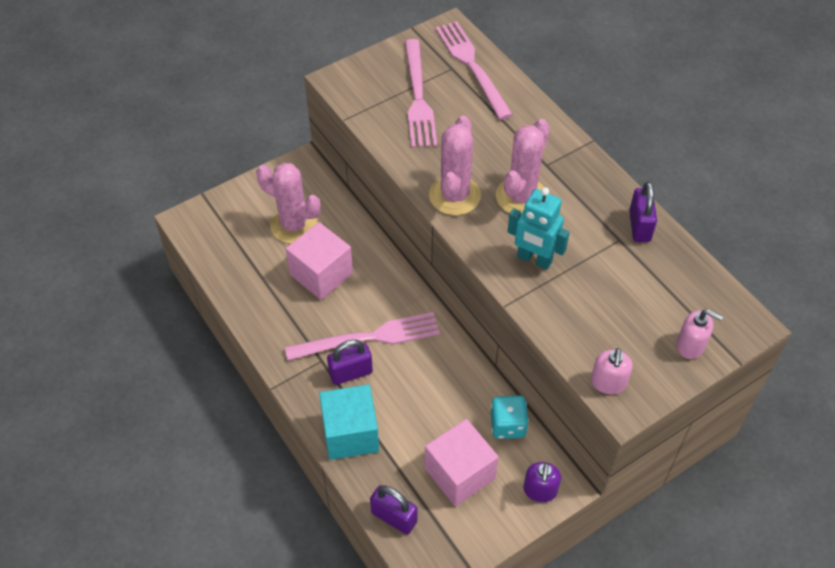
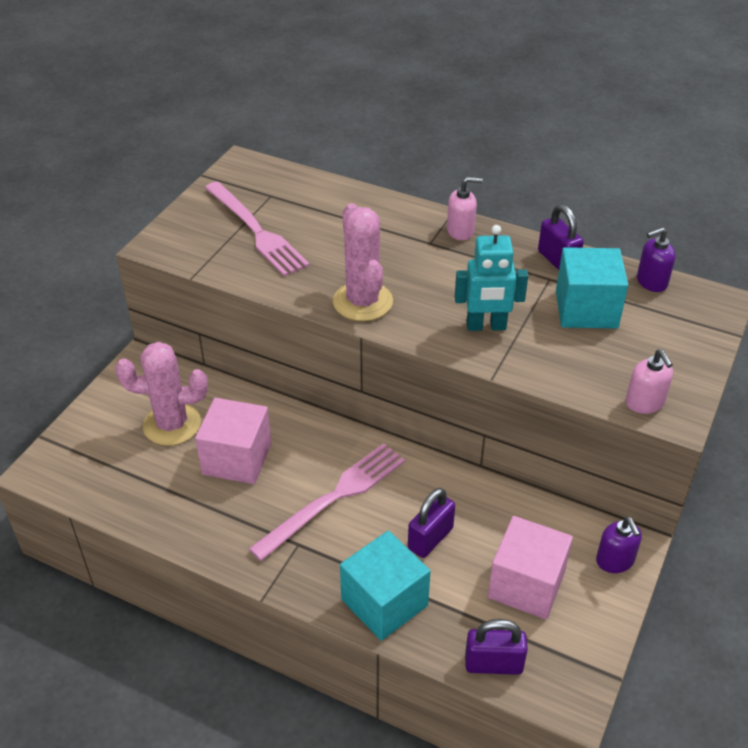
camera: 30 degrees left, 10 degrees down
(351, 373) = (340, 541): purple padlock -> purple padlock (430, 538)
(472, 66) = (290, 187): pink fork -> none
(507, 425) = (537, 515): turquoise dice -> none
(521, 197) = (429, 278): pink cactus -> none
(627, 281) = (586, 309): none -> turquoise cube
(690, 345) = (687, 339): pink soap dispenser -> pink soap dispenser (460, 231)
(704, 280) = (651, 282): none -> purple soap dispenser

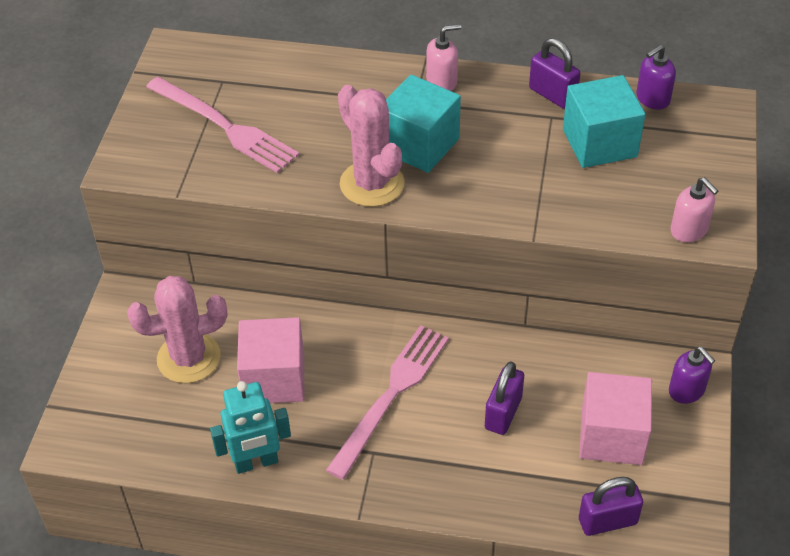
camera: 15 degrees left, 5 degrees up
(384, 602) = (482, 489): turquoise cube -> turquoise cube (419, 145)
(486, 326) = (507, 183): turquoise robot -> turquoise robot (256, 462)

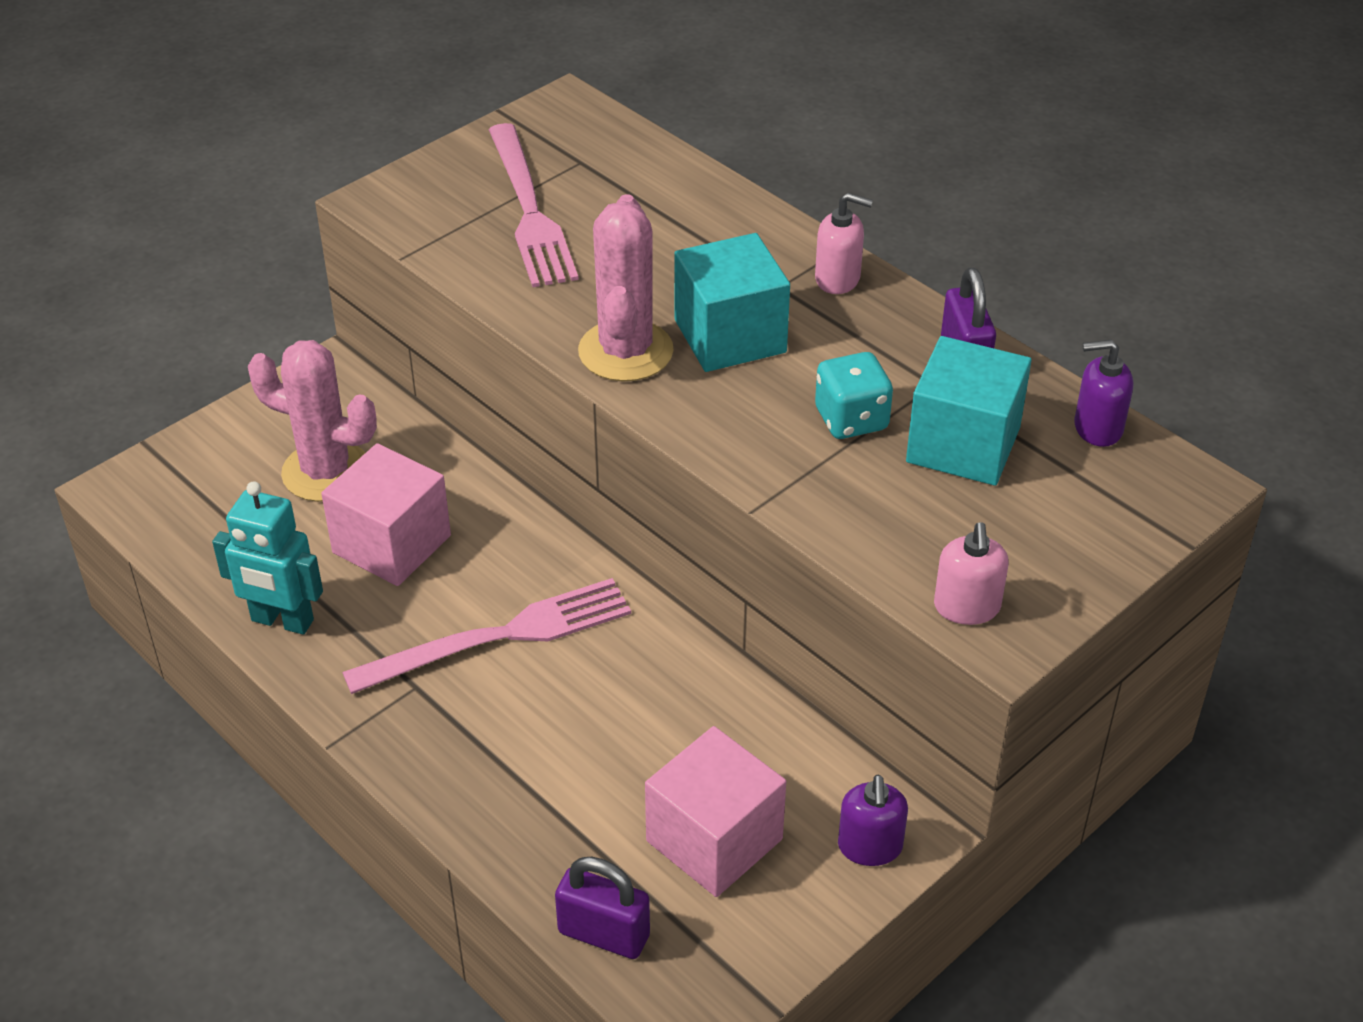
camera: 35 degrees right, 5 degrees down
(503, 413) = (608, 733): purple padlock -> none
(531, 159) = (851, 419): none -> turquoise dice

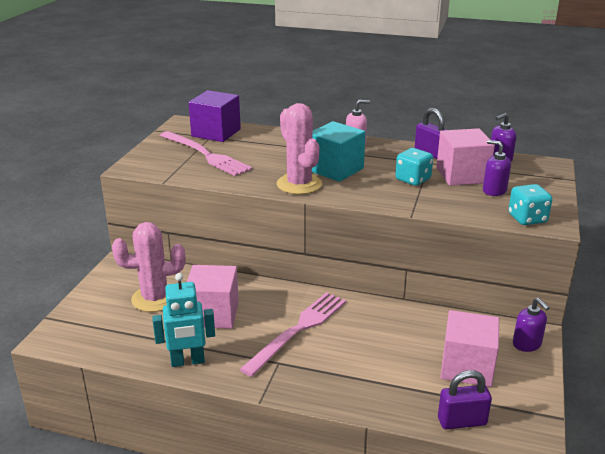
camera: 30 degrees left, 15 degrees down
(600, 154) = (216, 133): none -> purple cube
(963, 445) = (462, 175): turquoise cube -> pink cube
(967, 607) = (527, 219): pink soap dispenser -> turquoise dice
(983, 510) = (494, 190): none -> purple soap dispenser

